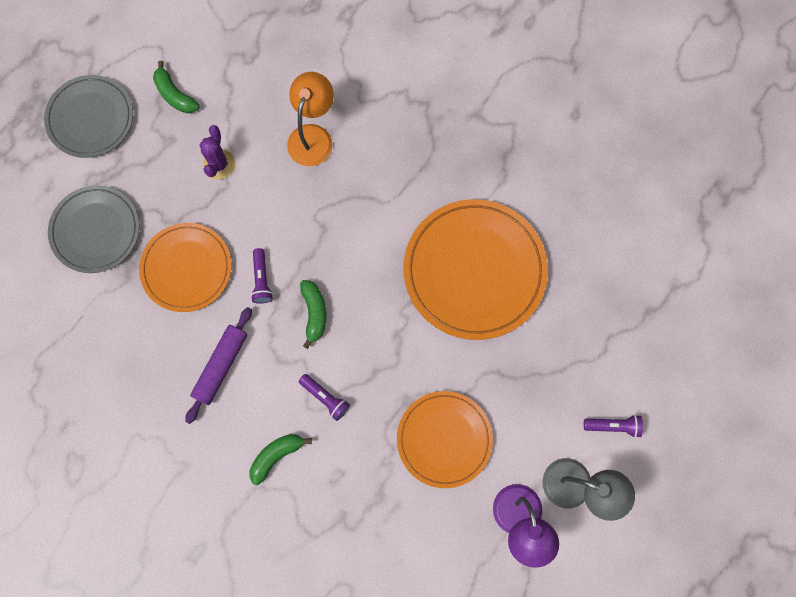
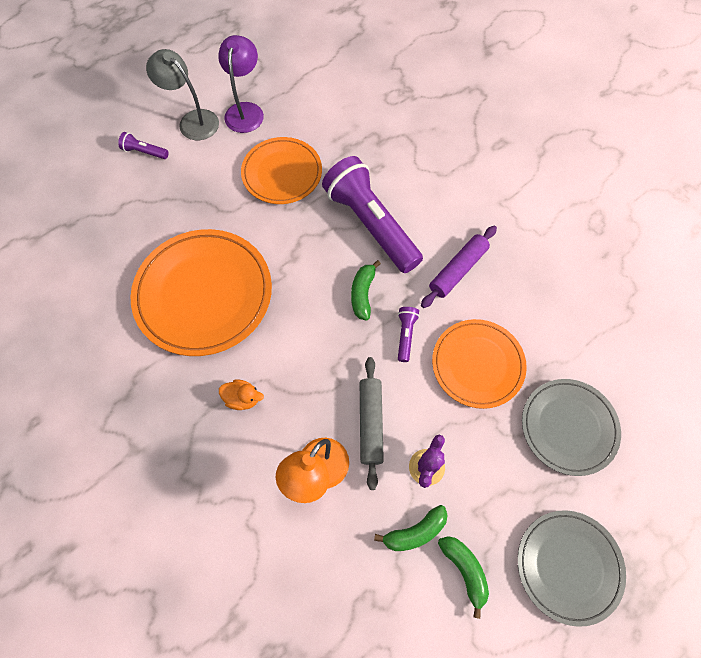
camera: 165 degrees left, 10 degrees down
(276, 455) = (422, 192): green banana -> green banana (415, 532)
(277, 188) = (370, 423): none -> grey rolling pin
(325, 398) = (371, 224): purple flashlight -> purple flashlight, size x2.47
(399, 181) = (243, 398): none -> orange duck

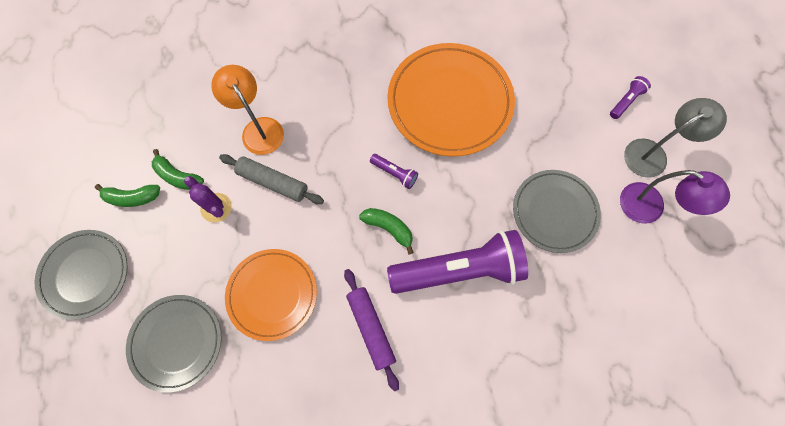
camera: 115 degrees right, 5 degrees up
(243, 398) = (344, 99): orange duck -> none
(282, 173) = (554, 212): orange plate -> grey plate
(405, 335) = (331, 246): purple flashlight -> purple flashlight (394, 173)
(415, 532) = (178, 176): green banana -> green banana turned 60 degrees counterclockwise

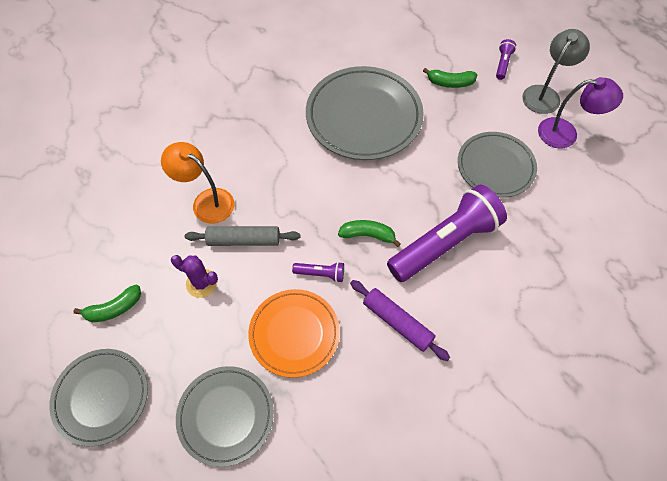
camera: 25 degrees left, 10 degrees down
(178, 176) = (150, 272): green banana -> green banana (450, 83)
(394, 173) = (348, 190): purple flashlight -> purple flashlight (321, 274)
(449, 102) = (364, 116): orange plate -> grey plate

